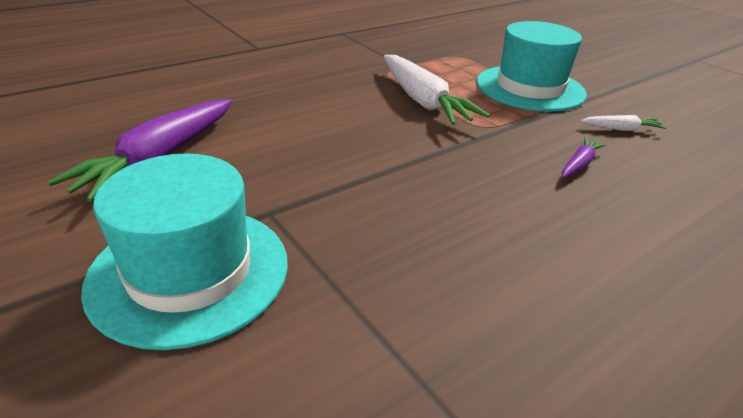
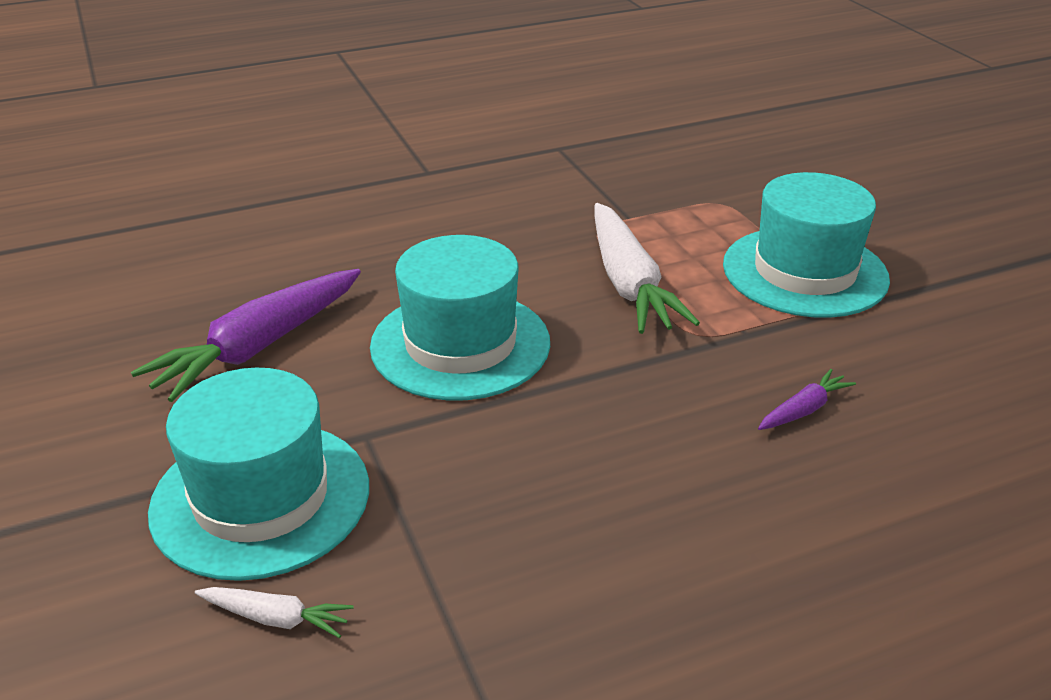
camera: 15 degrees right, 0 degrees up
(321, 144) = (460, 344): none -> turquoise hat
(621, 129) = (906, 357): white carrot -> white carrot (276, 618)

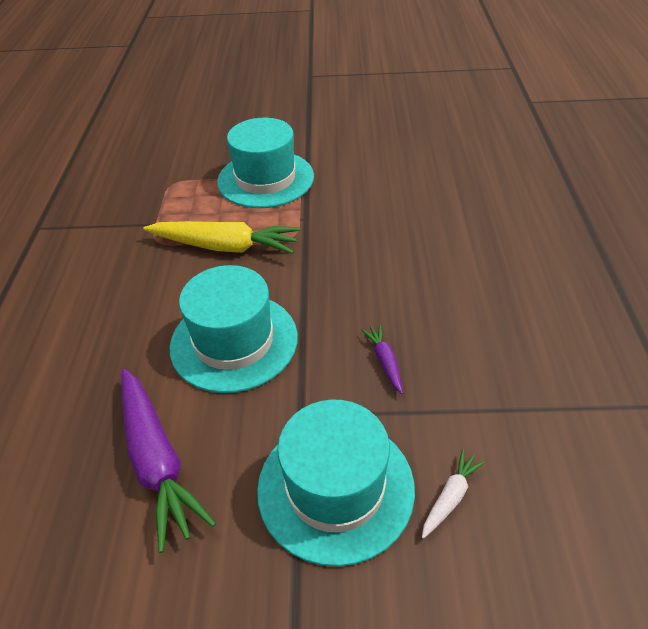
camera: 65 degrees left, 10 degrees up
(629, 283) = (225, 246): white carrot -> yellow carrot
(803, 410) = (377, 223): purple carrot -> purple carrot (385, 361)

